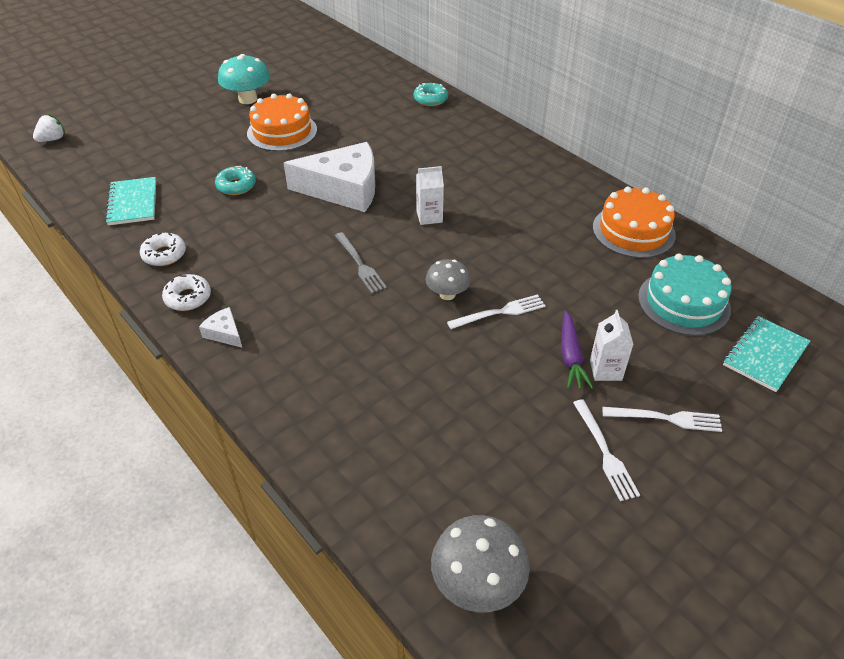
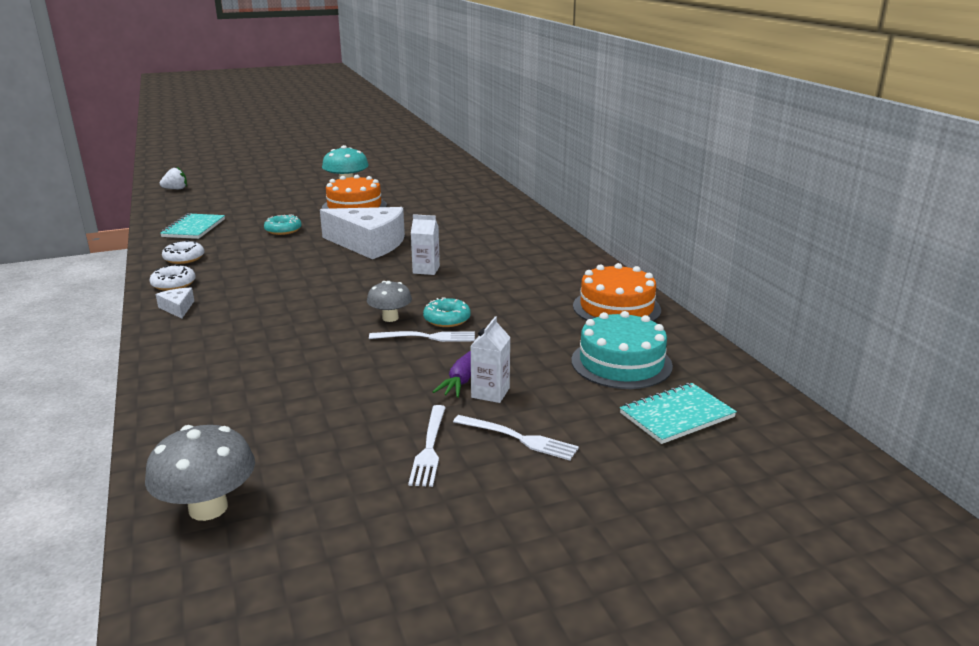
camera: 20 degrees right, 20 degrees down
(360, 264) = (333, 288): grey fork -> none
(430, 99) = (503, 204): turquoise donut -> turquoise donut (447, 319)

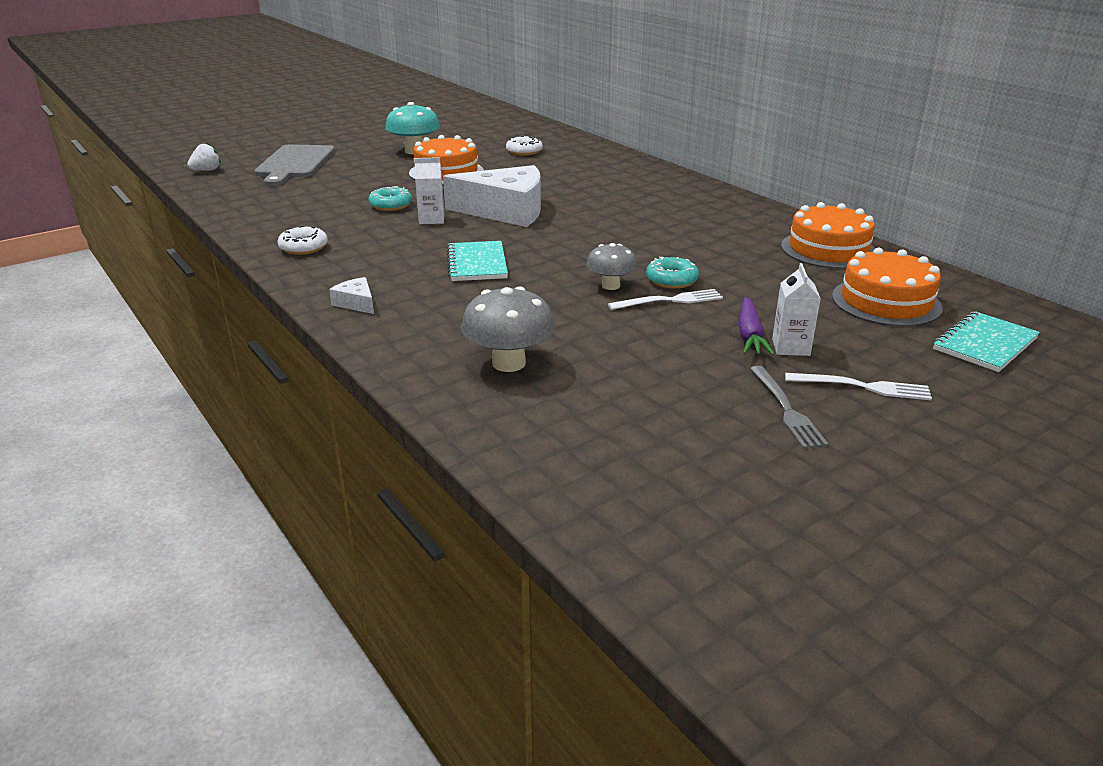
camera: 15 degrees left, 5 degrees up
(173, 284) = (322, 277): white donut -> white donut (524, 151)
(194, 228) = (279, 213): turquoise notebook -> turquoise notebook (477, 263)
(208, 508) = (620, 506): grey mushroom -> grey mushroom (509, 363)
(245, 189) = (294, 163): none -> grey cutting board
(426, 270) = (597, 232): white carton -> white carton (431, 219)
(429, 448) = (786, 409): white fork -> grey fork
(621, 363) = (886, 302): turquoise cake -> orange cake

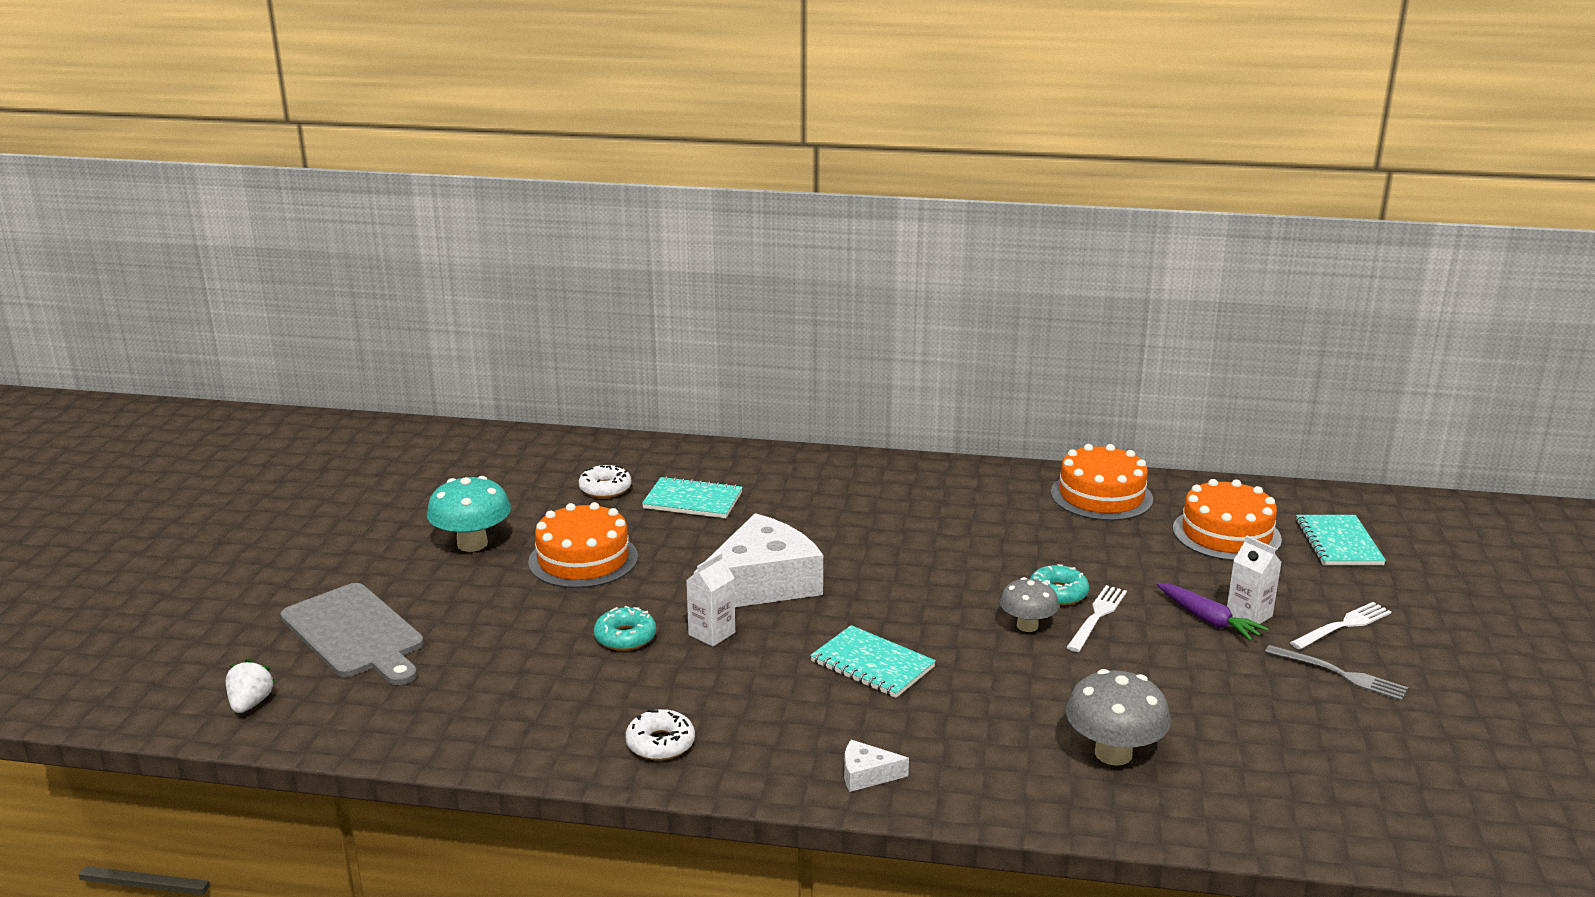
camera: 45 degrees left, 5 degrees down
(556, 169) = (693, 501): none -> turquoise notebook

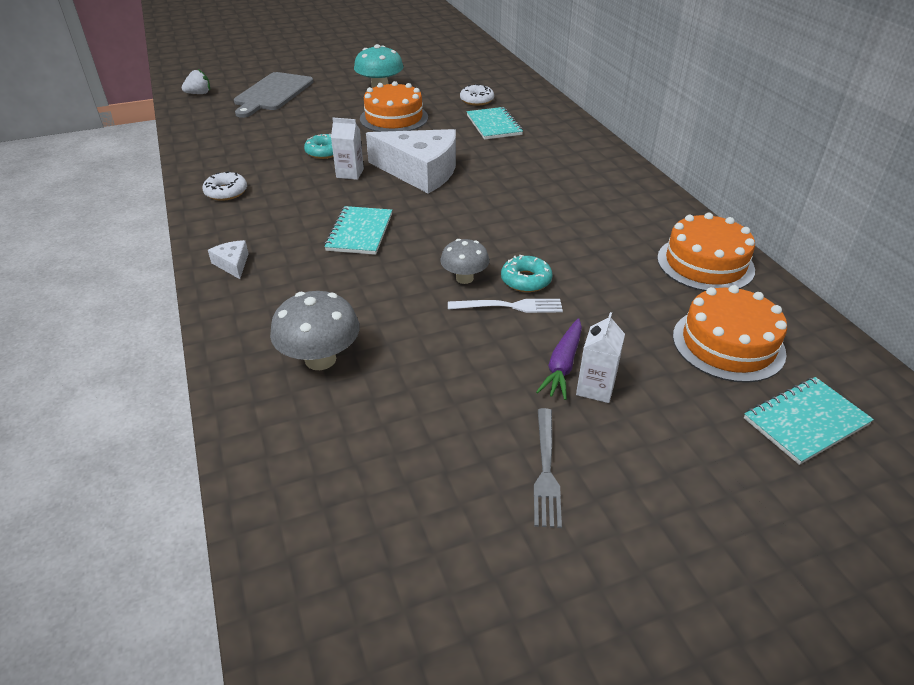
camera: 60 degrees right, 15 degrees up
(1343, 625) = (641, 456): white fork -> none

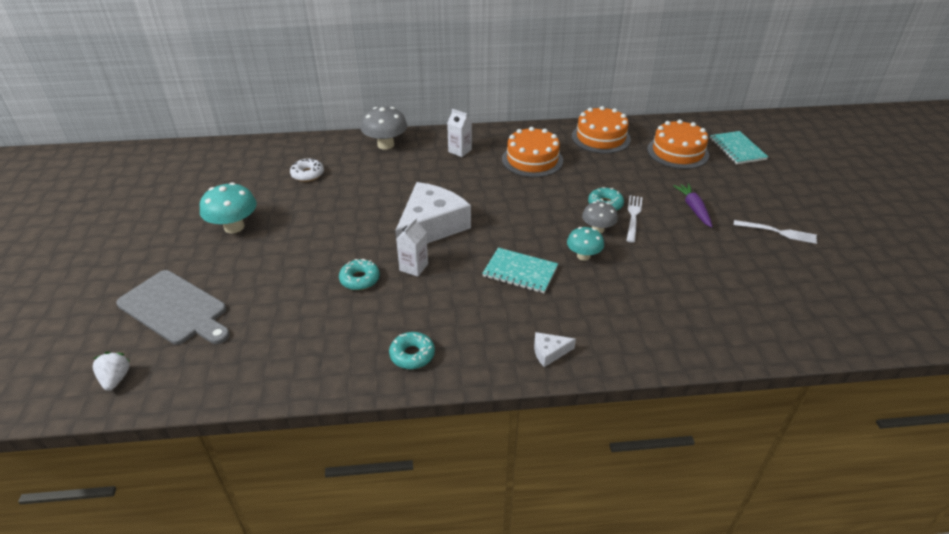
camera: 75 degrees left, 0 degrees up
(226, 192) = (412, 355): white donut -> turquoise donut
(320, 359) = (683, 308): grey mushroom -> grey mushroom (385, 145)
(394, 118) = (311, 227): orange cake -> orange cake (532, 160)
(404, 272) = (583, 256): none -> turquoise mushroom
(494, 125) = (366, 175): turquoise notebook -> none
(546, 470) = (778, 232): grey fork -> white fork
(562, 365) = (693, 209): purple carrot -> purple carrot turned 135 degrees counterclockwise
(595, 388) = (713, 202): white carton -> white carton (460, 151)

